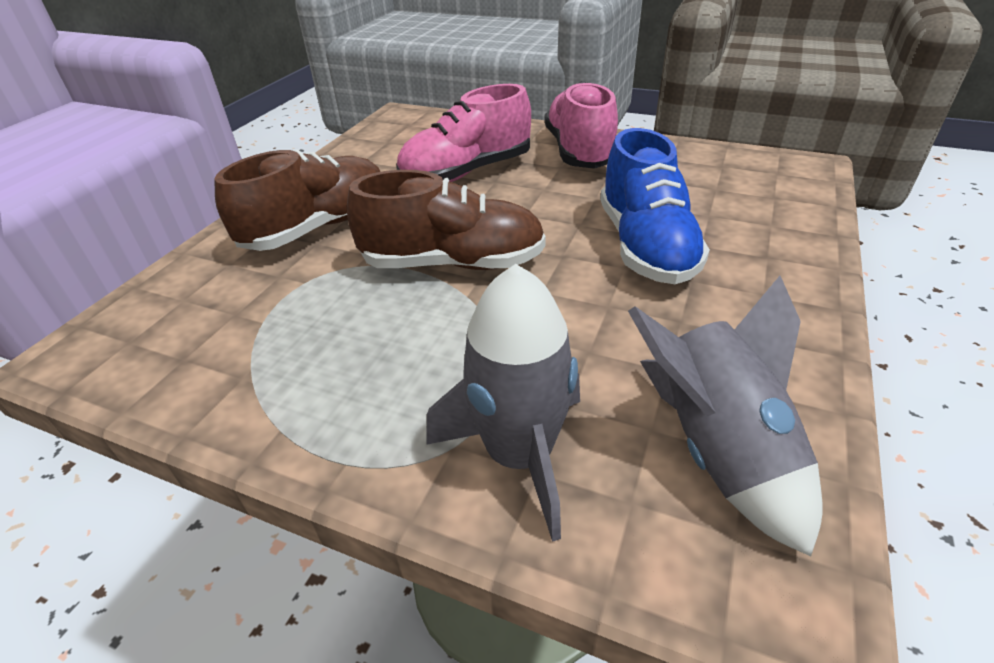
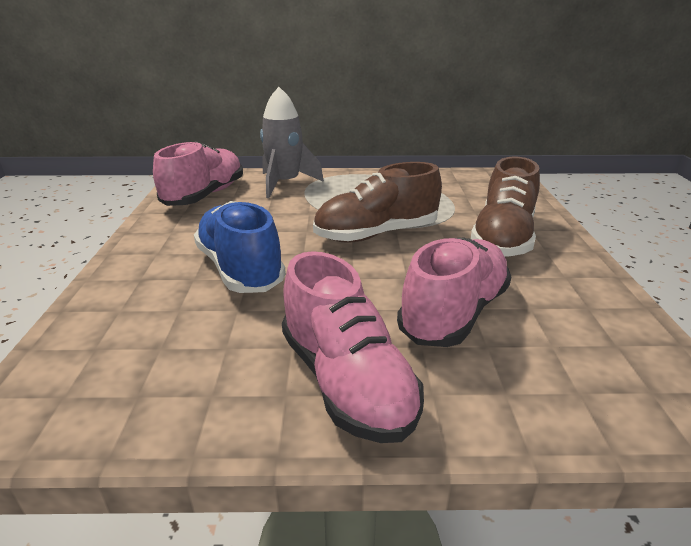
camera: 155 degrees right, 10 degrees down
(718, 450) = (205, 195): grey rocket -> pink shoe

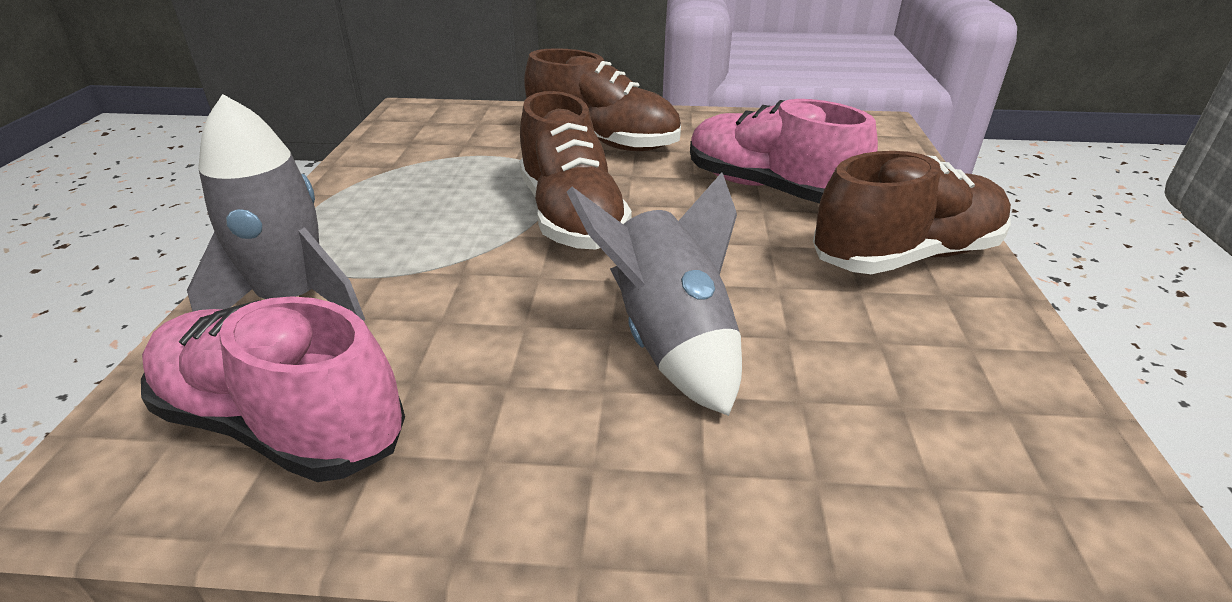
camera: 85 degrees left, 5 degrees up
(240, 269) = (669, 341): blue shoe -> grey rocket
(346, 381) = (905, 256): pink shoe -> brown shoe

